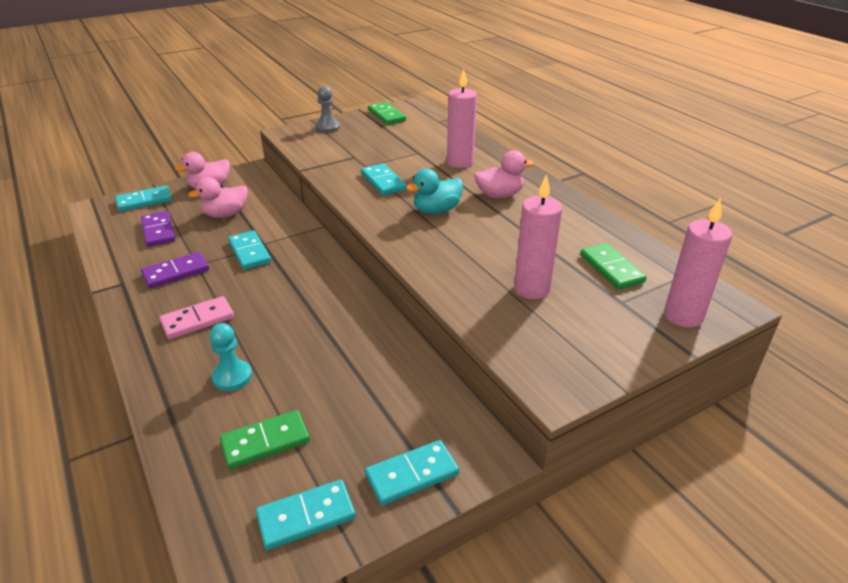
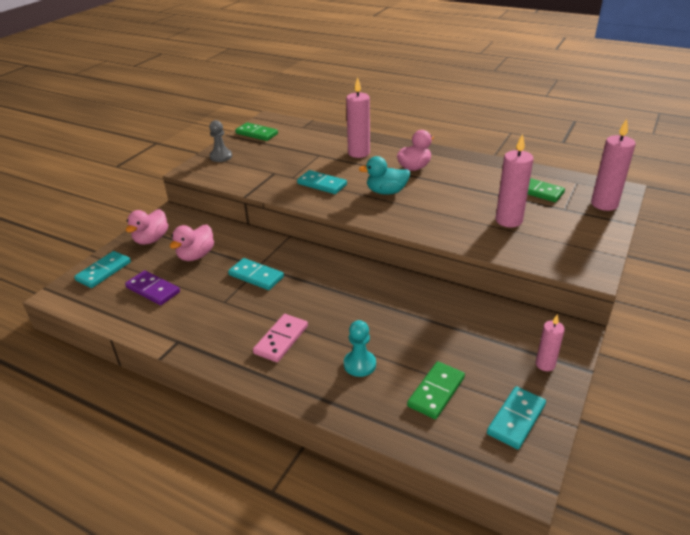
camera: 30 degrees left, 0 degrees up
(176, 272) = (214, 314): purple domino -> none
(412, 475) = (545, 364): turquoise domino -> pink candle
(436, 210) = (386, 192): turquoise duck -> turquoise duck turned 60 degrees clockwise

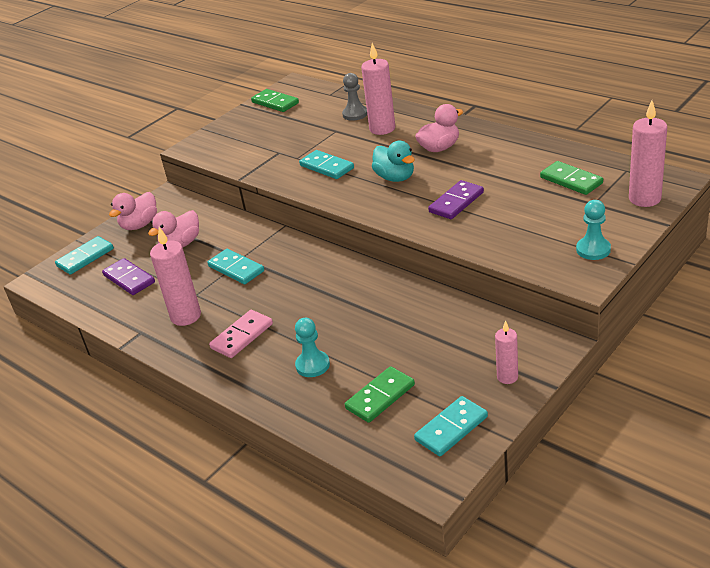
camera: 15 degrees right, 0 degrees up
(221, 156) = (227, 131): grey pawn -> grey pawn (355, 114)
(386, 192) = (395, 177): turquoise duck -> turquoise duck turned 135 degrees counterclockwise
(449, 211) = (456, 202): none -> purple domino
(508, 220) = (520, 215): pink candle -> pink candle (186, 316)
(585, 247) = (593, 250): none -> turquoise pawn

